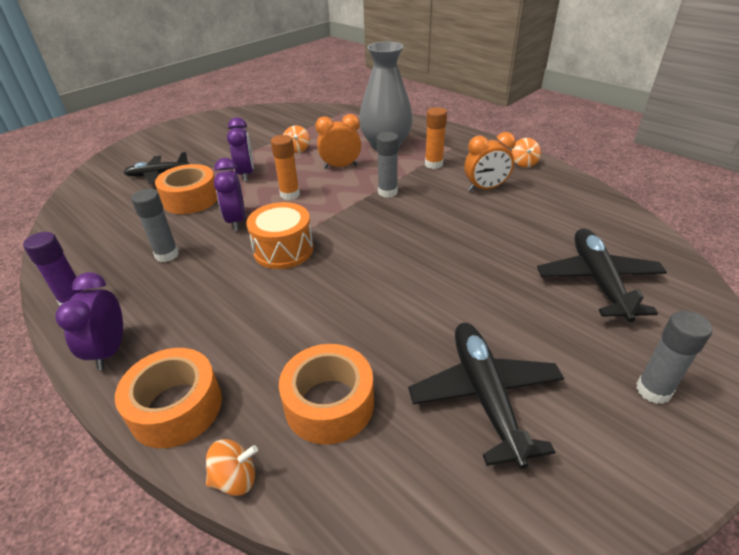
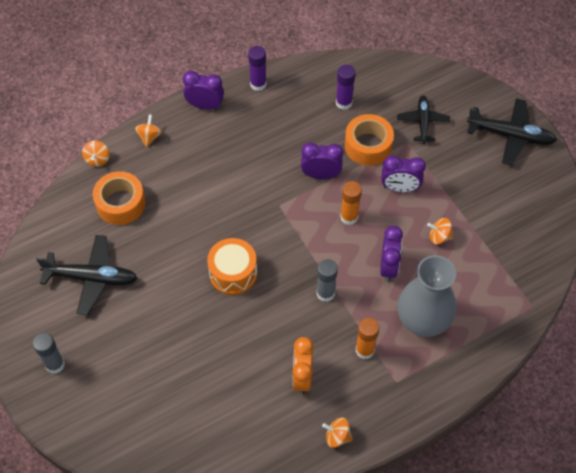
camera: 105 degrees right, 20 degrees up
(123, 224) = (344, 103): none -> purple glue stick
(167, 255) = (291, 130): grey glue stick -> none
(176, 407) = (149, 137): orange tape -> orange spinning top
(283, 250) = (268, 201): orange drum -> orange drum (233, 273)
(340, 166) = (388, 267): orange clock -> purple clock
(598, 281) = (148, 394): black plane -> black plane (510, 135)

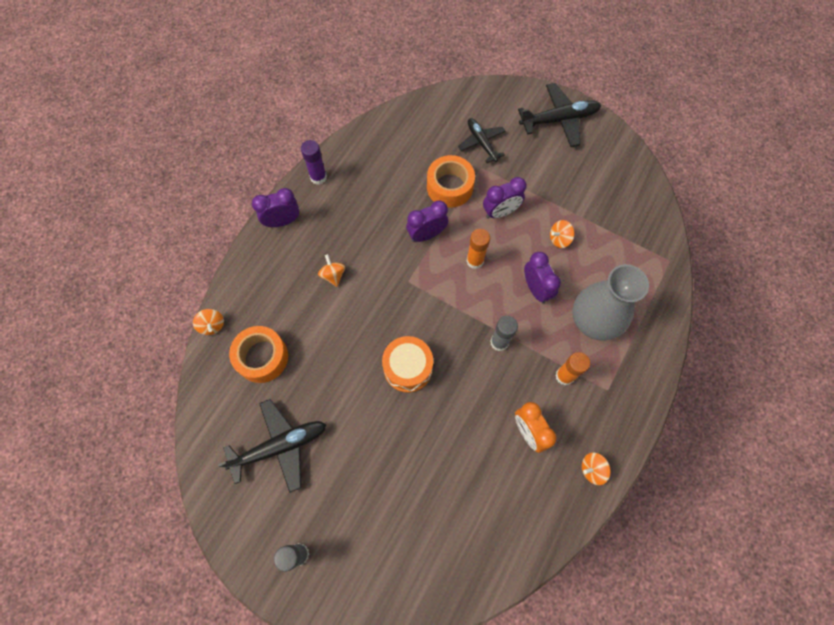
camera: 30 degrees left, 10 degrees up
(149, 137) = (249, 277): orange spinning top -> orange spinning top (333, 275)
(344, 103) = (404, 158): purple glue stick -> none

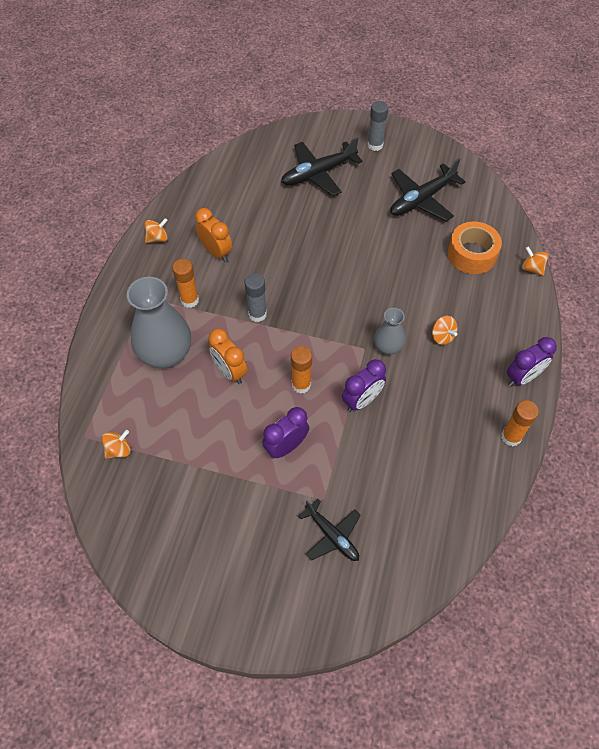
camera: 165 degrees right, 10 degrees down
(318, 177) = (511, 437): purple glue stick -> orange glue stick
(386, 277) = (387, 347): none -> grey vase
(408, 368) = (337, 275): orange drum -> none
(449, 187) = (354, 463): orange tape -> none
(536, 289) = (230, 371): purple clock -> orange clock
(559, 120) = (235, 600): black plane -> black plane (318, 173)
(559, 239) = (212, 431): orange spinning top -> orange spinning top (119, 450)

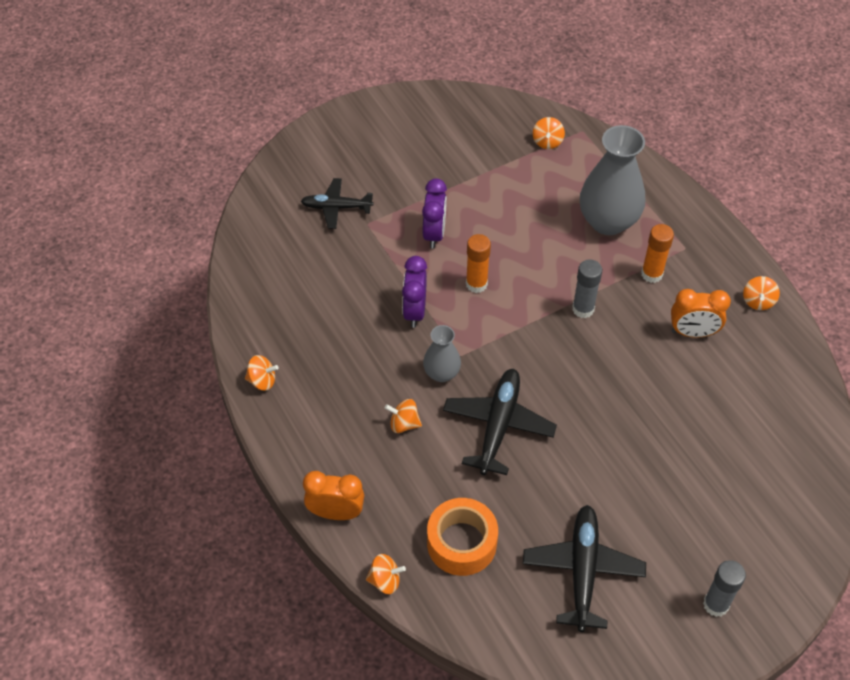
camera: 135 degrees right, 5 degrees down
(230, 371) = (543, 249): orange clock -> orange clock (336, 513)
(318, 173) = (722, 505): black plane -> black plane (498, 426)
(511, 437) = (262, 381): orange glue stick -> orange spinning top
(522, 377) = (295, 444): purple clock -> none

